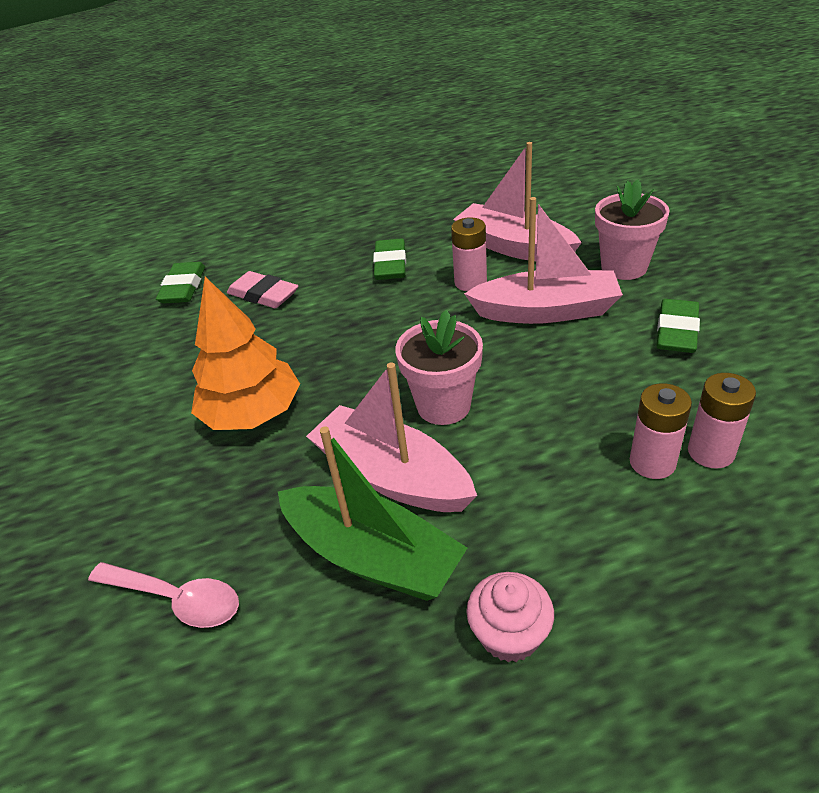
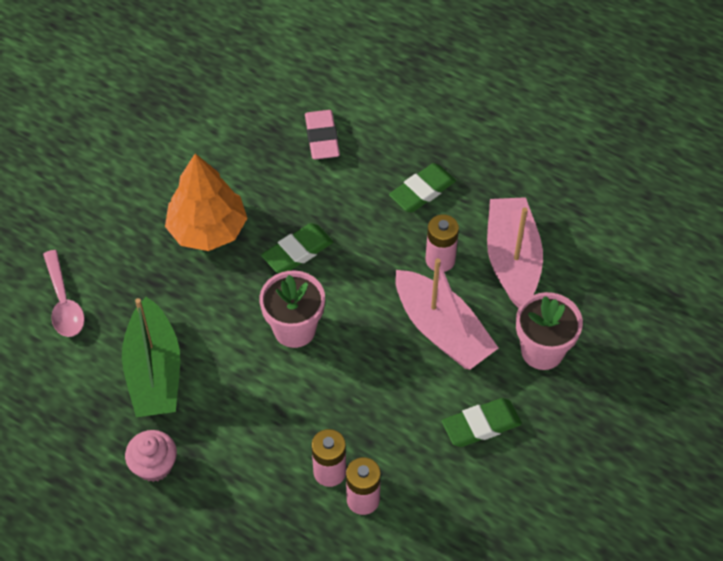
camera: 45 degrees right, 15 degrees up
(183, 287) = (290, 80): green eraser -> green eraser (297, 252)
(392, 476) = (216, 341): pink boat -> none

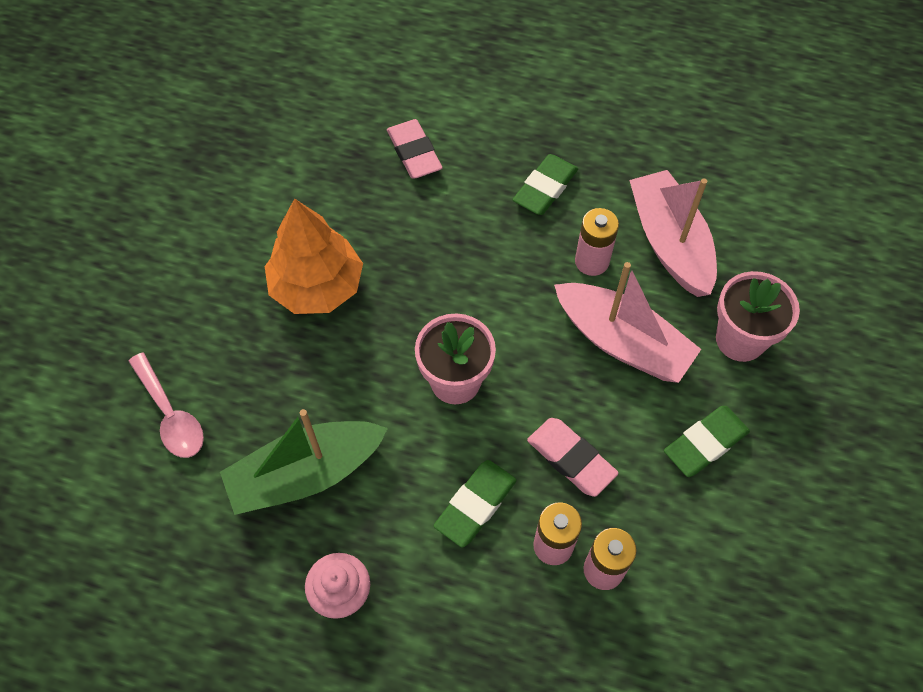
camera: 15 degrees left, 5 degrees up
(154, 372) = (306, 474): green boat -> green boat turned 90 degrees clockwise
(297, 252) = (429, 289): green eraser -> green eraser (475, 505)
(367, 411) = (571, 459): none -> pink eraser

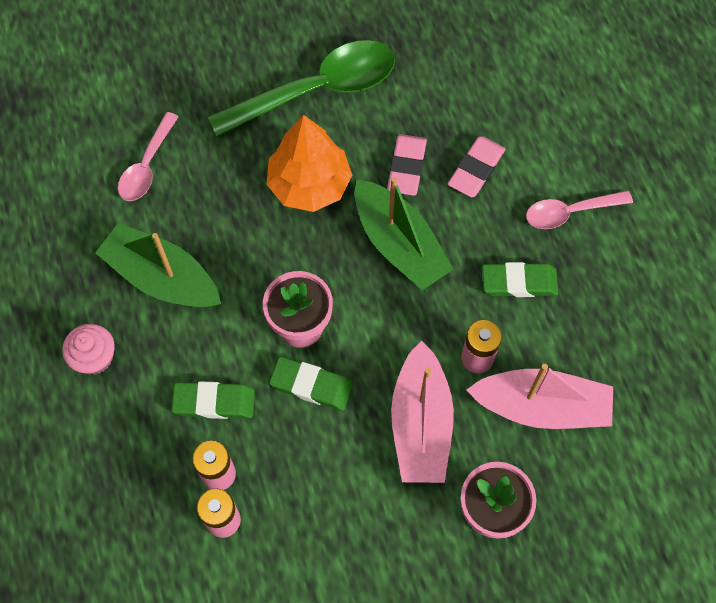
camera: 55 degrees right, 5 degrees up
(226, 221) = (317, 90): none -> green spoon
(437, 253) = (399, 244): none -> green boat
(510, 114) = (569, 212): none -> pink spoon
(571, 459) = (295, 445): pink eraser -> pink eraser (406, 167)
(670, 243) = (541, 407): pink boat -> pink boat turned 60 degrees clockwise
(705, 443) = (376, 536): green eraser -> green eraser (311, 385)

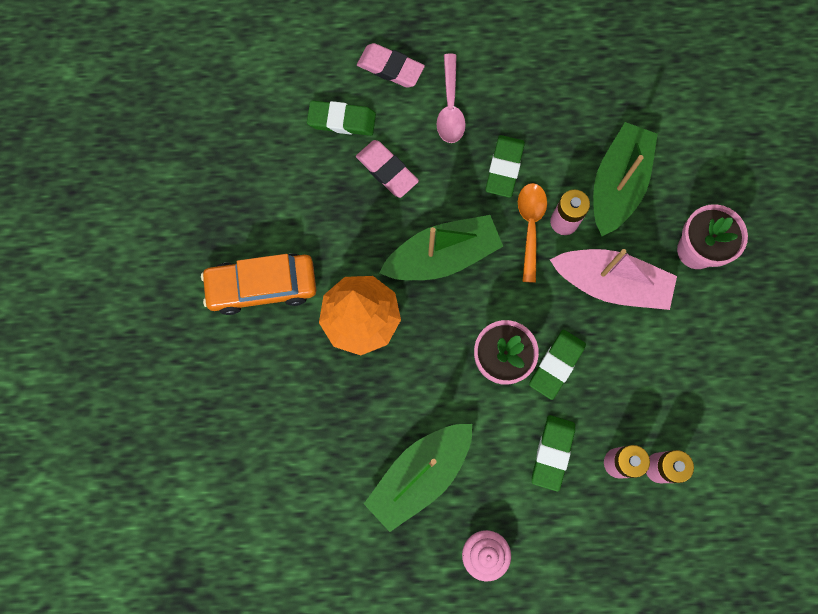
camera: 75 degrees left, 10 degrees up
(147, 166) = (297, 466): pink spoon -> none
(317, 90) = (262, 286): green spoon -> orange car
(406, 167) = (368, 228): pink eraser -> pink eraser (390, 68)
(460, 324) = (530, 226): none -> orange spoon
(516, 114) = (342, 120): none -> green eraser
(541, 407) = (617, 184): pink boat -> green boat

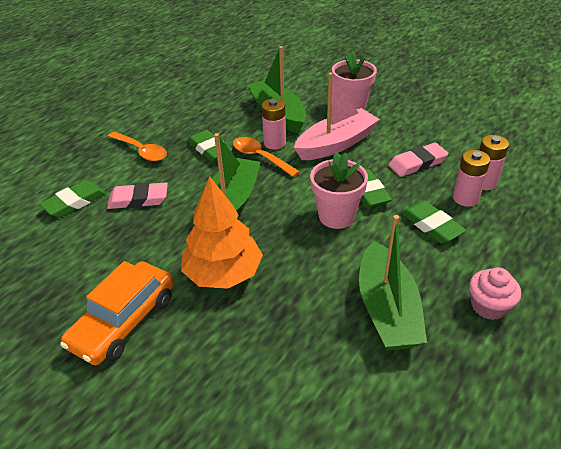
camera: 50 degrees left, 35 degrees down
(390, 68) = (79, 162): pink eraser -> pink eraser (417, 163)
(450, 107) = (141, 151): pink spoon -> orange spoon

